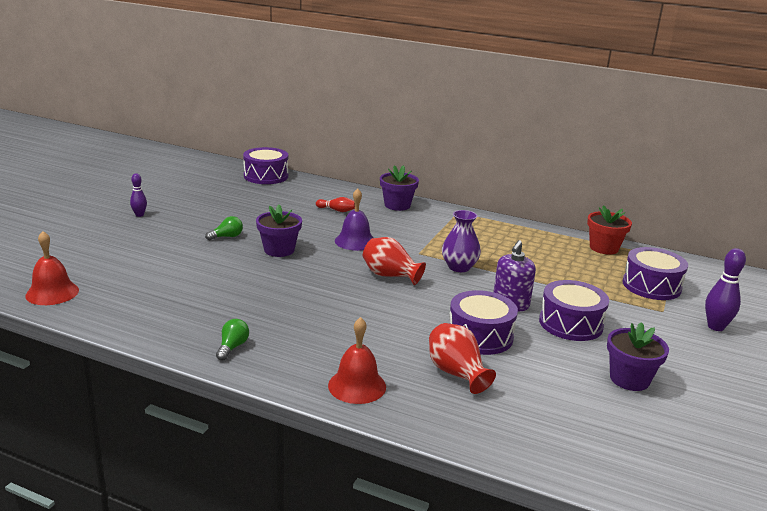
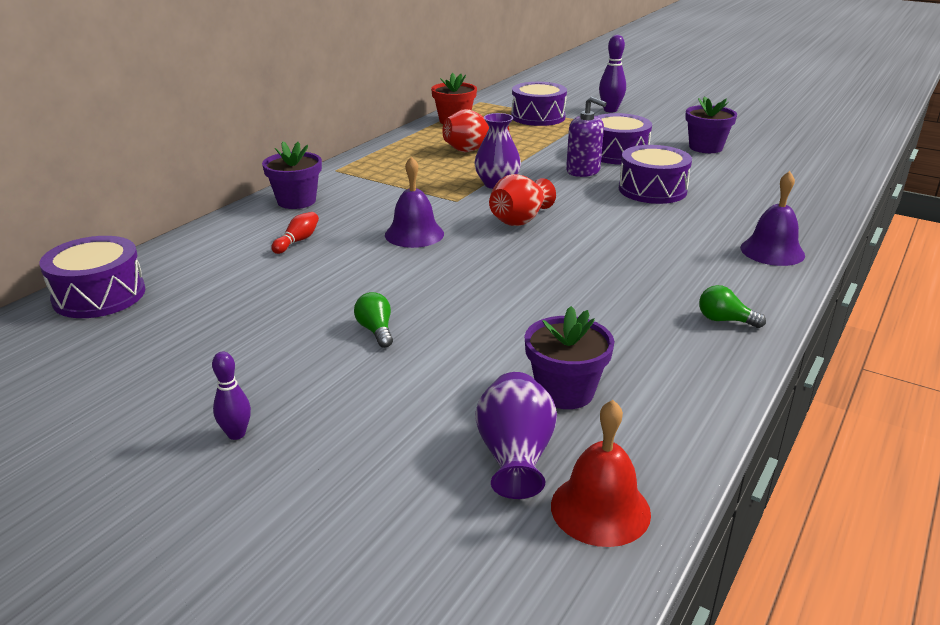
camera: 80 degrees left, 5 degrees up
(100, 273) = (515, 456): none -> purple vase
(279, 250) = (435, 287): purple flower pot -> purple flower pot (565, 391)
(357, 386) = (772, 251): red bell -> purple bell
(456, 373) = (726, 206): red vase -> red vase (473, 149)

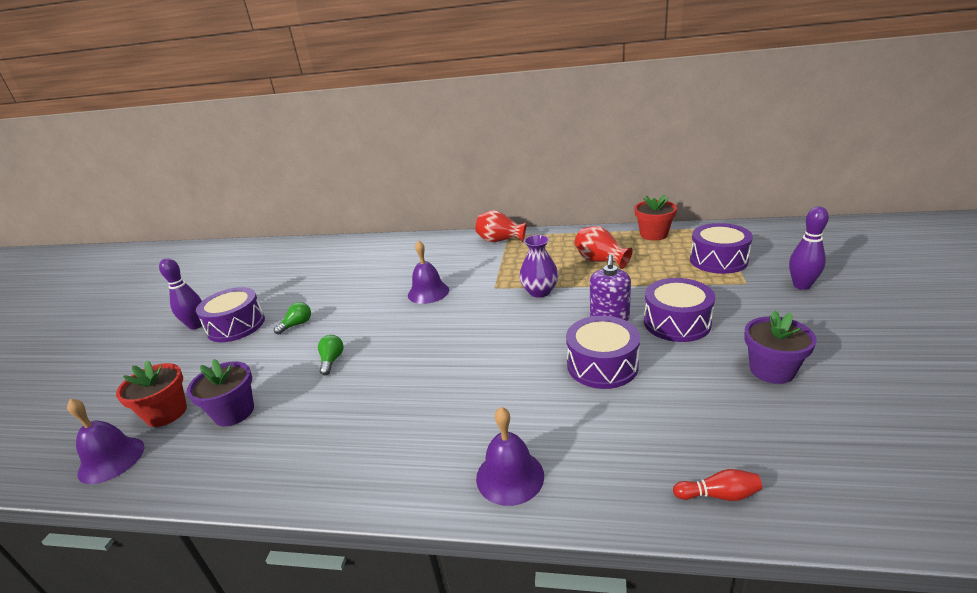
camera: 70 degrees right, 0 degrees up
(99, 295) = (315, 247): purple drum -> purple drum (236, 326)
(236, 434) = (196, 325): purple bowling pin -> purple bowling pin, size x1.61
(296, 201) = (450, 243): purple flower pot -> none
(297, 241) = (397, 264): red bowling pin -> red bowling pin (718, 495)
(515, 456) = (166, 413): purple vase -> red flower pot
(520, 220) = (479, 321): red vase -> red vase (500, 240)
(600, 509) = (111, 459): red bell -> purple bell
(724, 320) = (348, 469): green light bulb -> green light bulb (332, 360)

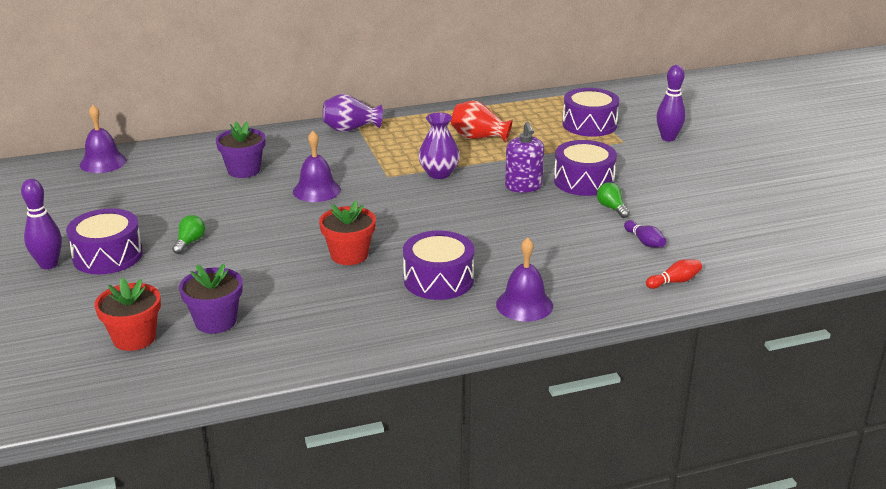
camera: 30 degrees left, 0 degrees up
(111, 459) = (124, 380): purple bell -> purple bell (103, 162)
(332, 360) = (274, 264): green light bulb -> green light bulb (612, 208)
(500, 240) = (350, 129): red vase -> purple vase
(602, 365) = (542, 222): purple drum -> purple drum (438, 280)
(653, 234) = (514, 106): red flower pot -> red flower pot (349, 255)
(707, 418) = (644, 242): none -> purple bowling pin
(771, 370) = (673, 203): purple flower pot -> purple flower pot (244, 170)

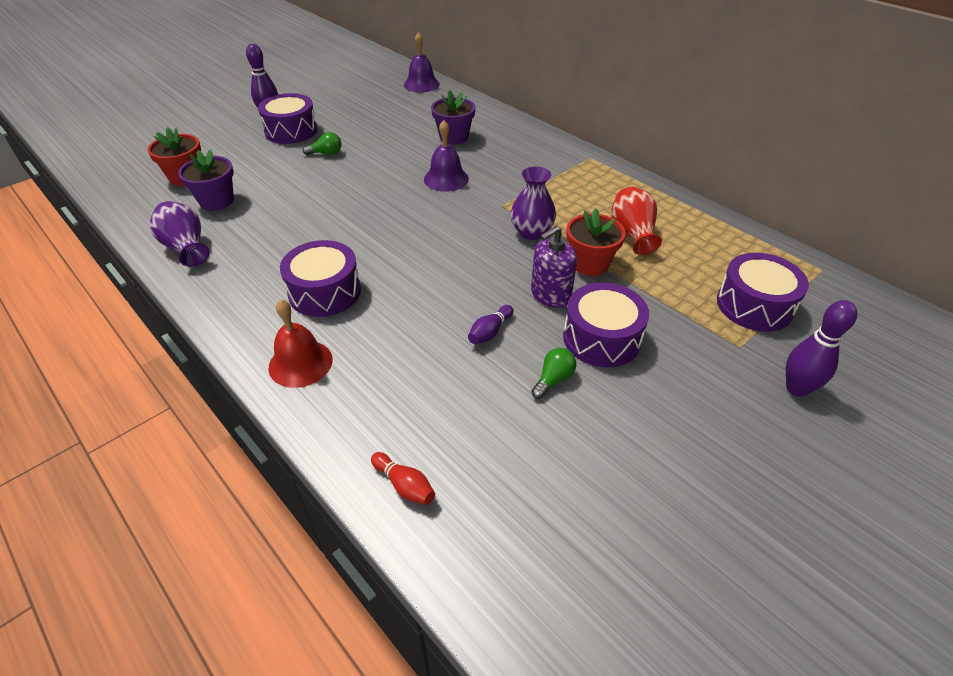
camera: 65 degrees right, 15 degrees up
(349, 255) = (344, 229): red flower pot -> red flower pot (590, 264)
(350, 129) = (574, 159): purple vase -> purple vase (186, 248)
(524, 305) = (300, 363): purple bell -> red bell
(644, 242) = (489, 431): purple bowling pin -> purple bowling pin (490, 332)

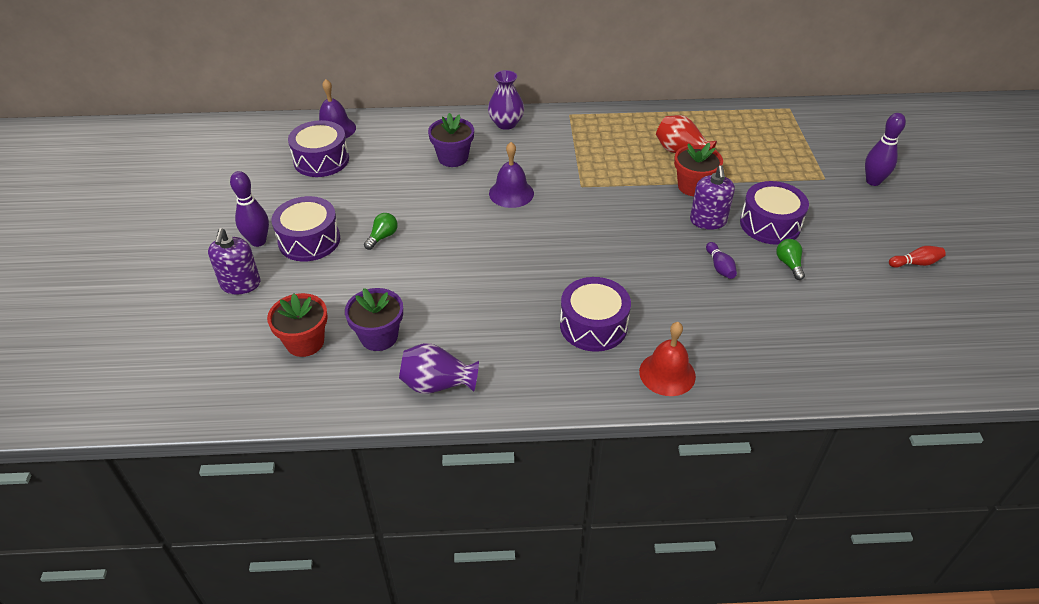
camera: 50 degrees left, 0 degrees up
(222, 130) = (240, 284): none -> purple soap dispenser
(404, 485) = (827, 373): red bowling pin -> red bowling pin (915, 263)
(531, 232) = (630, 191): purple vase -> purple vase (506, 123)
(754, 305) = (796, 151): purple drum -> purple drum (321, 160)

